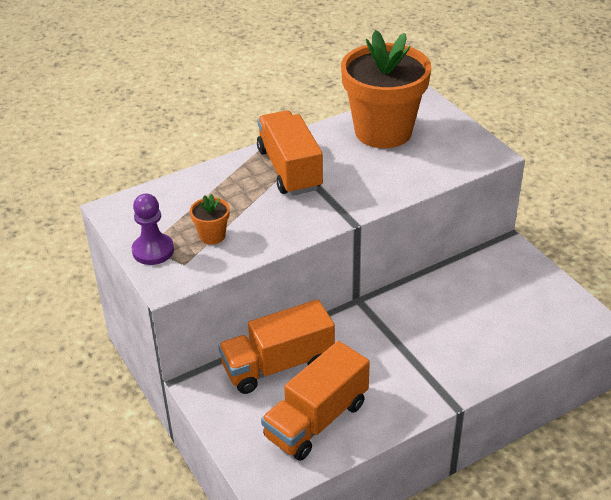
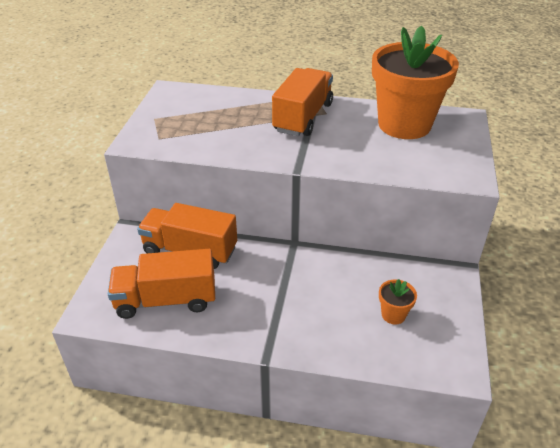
camera: 40 degrees right, 0 degrees up
(153, 250) = (154, 122): purple pawn -> none
(212, 236) = (198, 131): orange flower pot -> orange flower pot (393, 314)

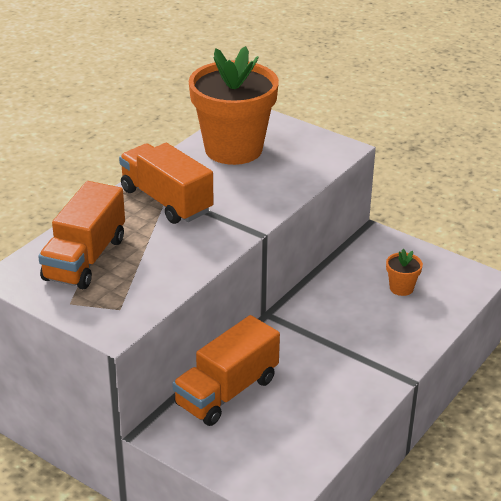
camera: 65 degrees left, 5 degrees down
(166, 300) = (293, 429): orange truck -> orange truck (85, 259)

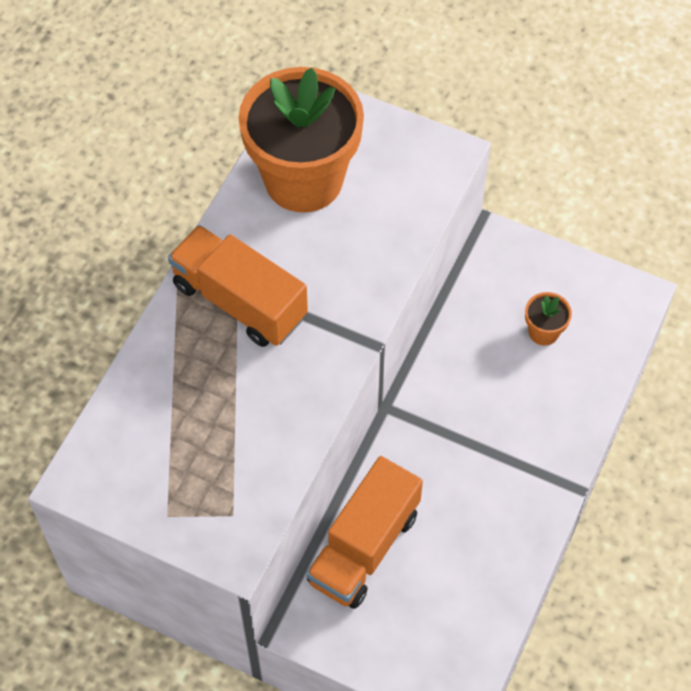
camera: 10 degrees left, 25 degrees up
(85, 259) = (164, 431): orange truck -> none

